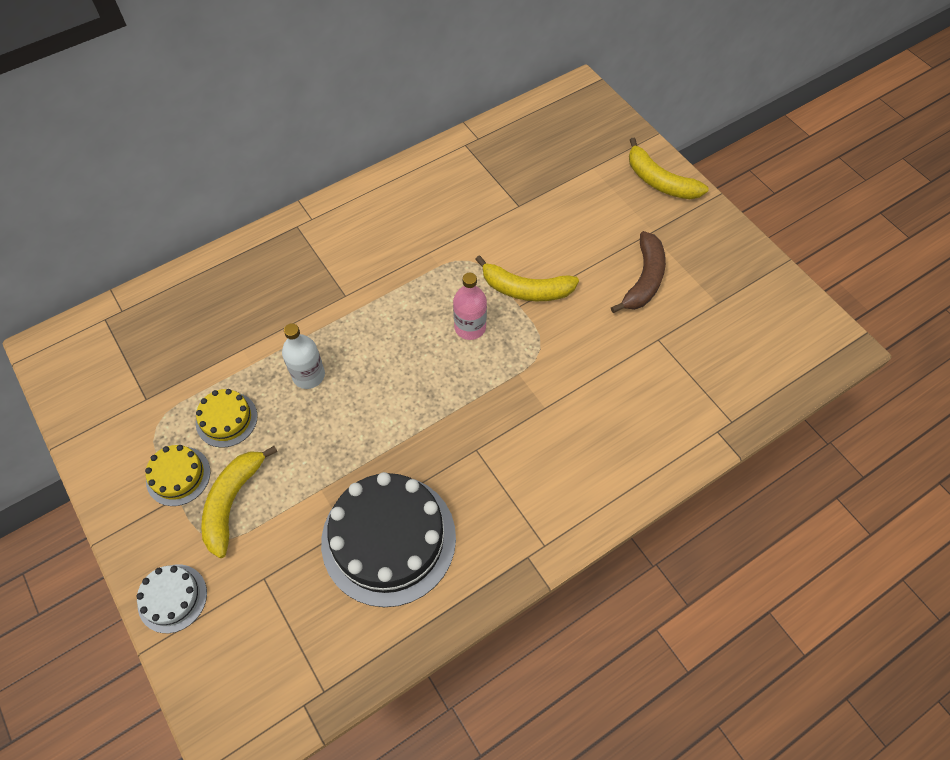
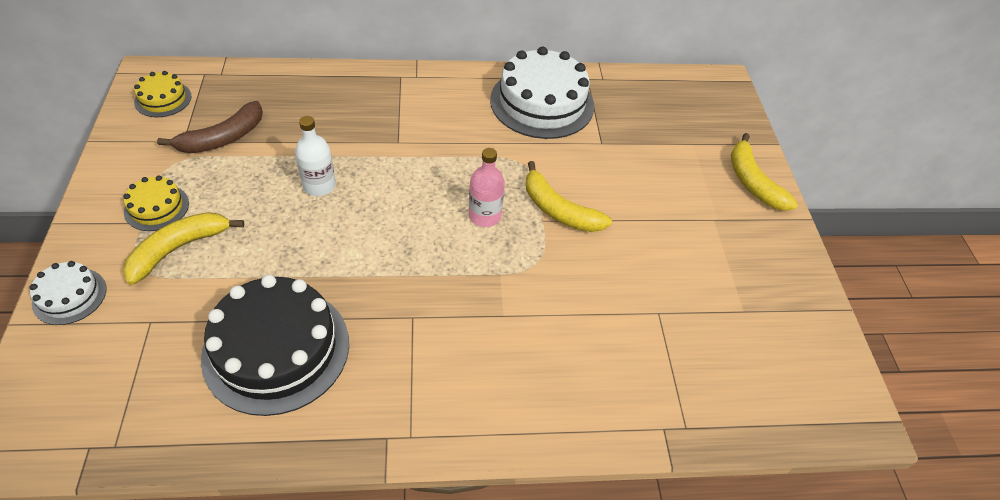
camera: 25 degrees right, 10 degrees down
(226, 419) = (228, 185): yellow cake -> yellow cake (163, 99)
(442, 190) = (542, 102): none -> white cake
(644, 279) = (680, 255): brown banana -> brown banana (223, 138)

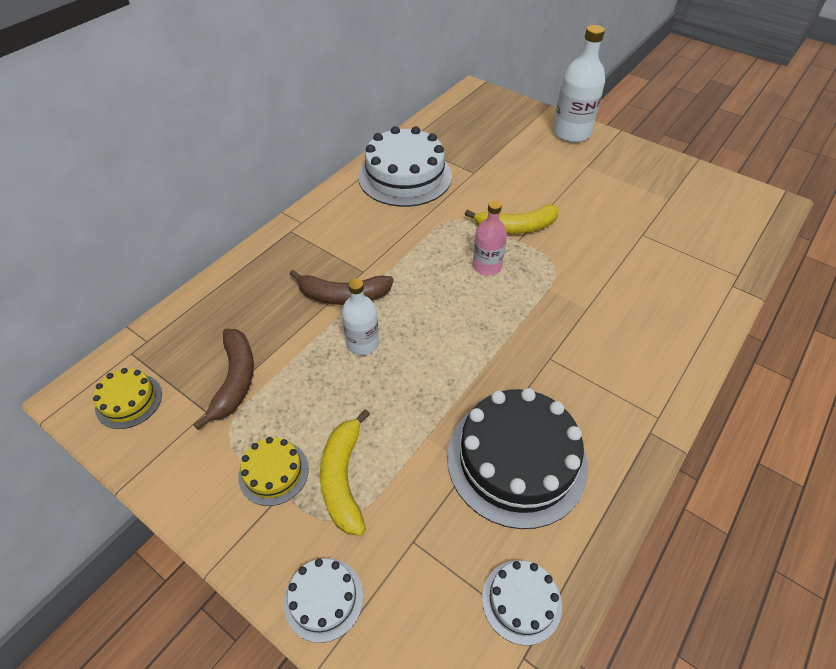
camera: 45 degrees left, 0 degrees up
(139, 421) = (521, 601): none -> white cake
(359, 146) = (343, 296): none -> brown banana
(752, 182) = (571, 133): yellow banana -> white bottle

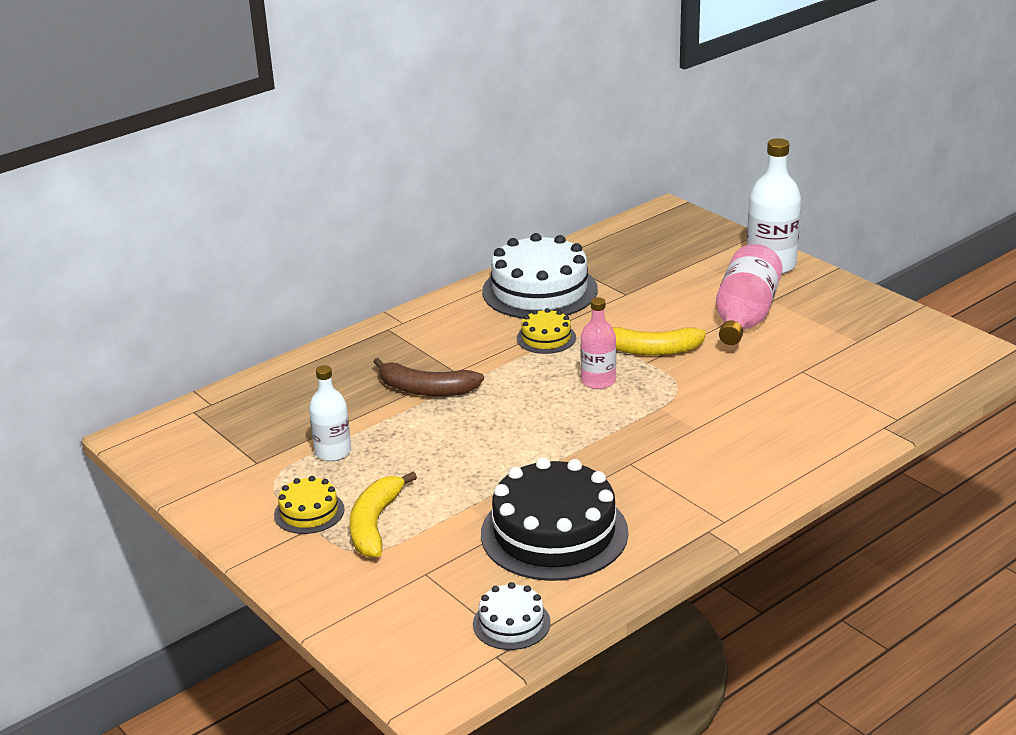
camera: 15 degrees right, 20 degrees down
(129, 401) = (184, 446): yellow cake -> yellow cake (546, 338)
(235, 380) = (292, 443): brown banana -> none
(323, 598) = (328, 597): white cake -> none
(363, 343) = (432, 429): white bottle -> white bottle (333, 452)
(574, 184) = (745, 316): none -> pink bottle

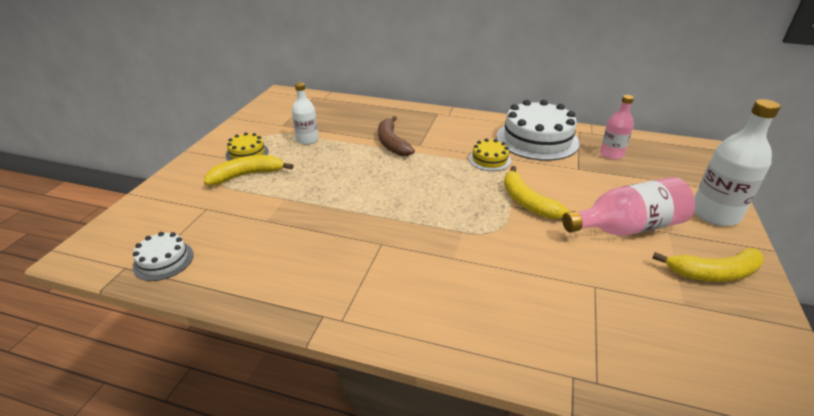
camera: 55 degrees right, 5 degrees up
(554, 533) = (275, 241): black cake -> none
(598, 381) = (465, 195): pink bottle -> pink bottle (611, 154)
(838, 309) = (714, 273): none -> yellow banana

